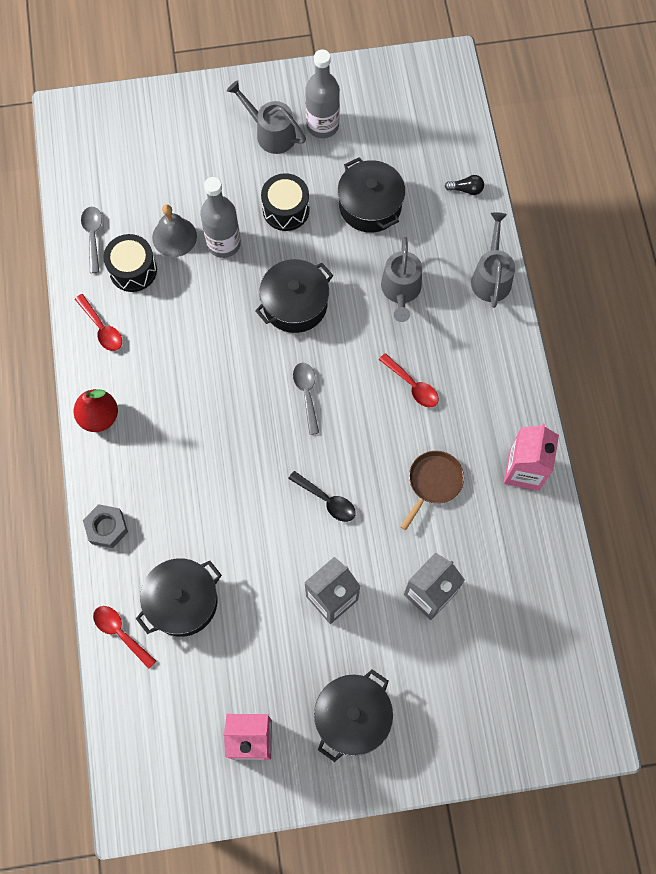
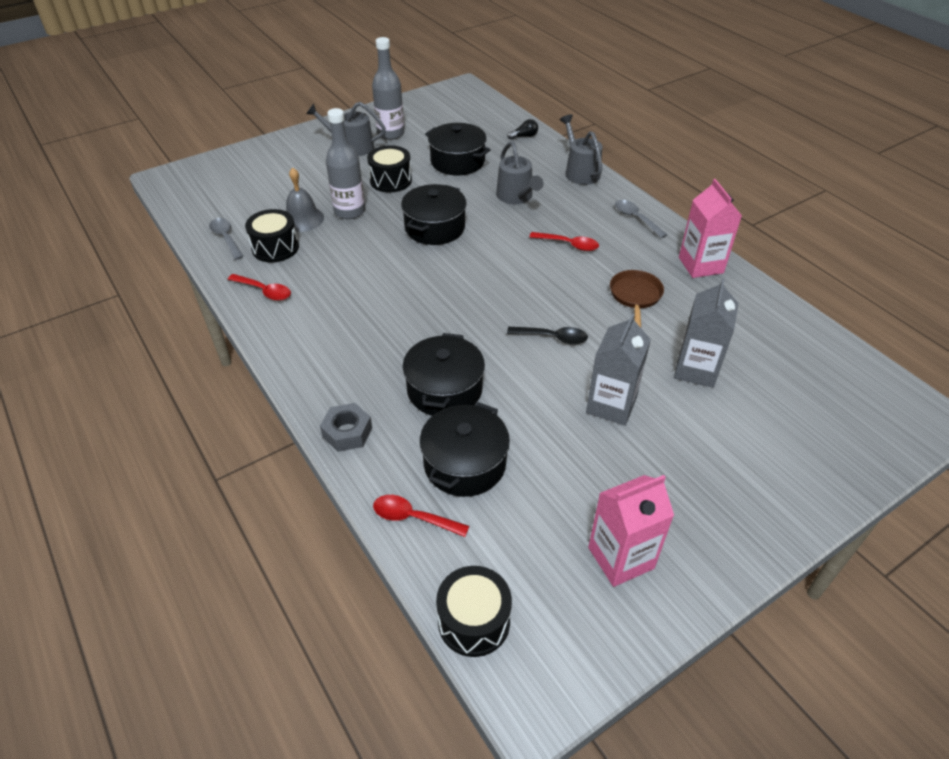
camera: 25 degrees left, 25 degrees down
(99, 417) = (294, 351): red pear -> none
(122, 738) = (474, 621): none -> black drum
(307, 394) = (483, 276): grey spoon -> grey spoon (636, 218)
(352, 717) = (706, 493): black pot -> black pot (444, 390)

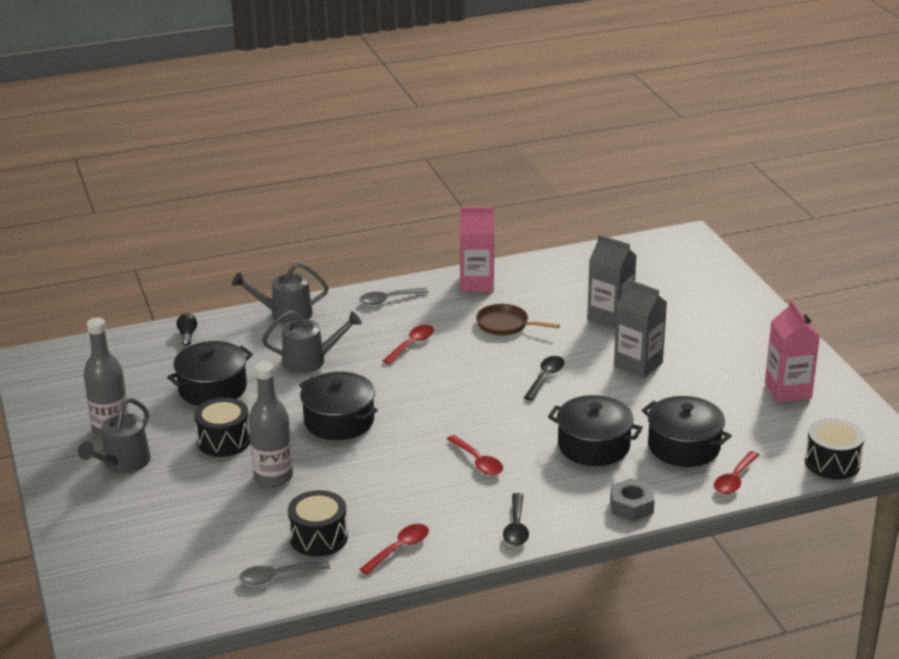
camera: 75 degrees left, 15 degrees down
(302, 354) = (516, 527): none -> black spoon
(303, 219) = (269, 513): grey bell -> none
(397, 315) = (478, 461): none -> red spoon

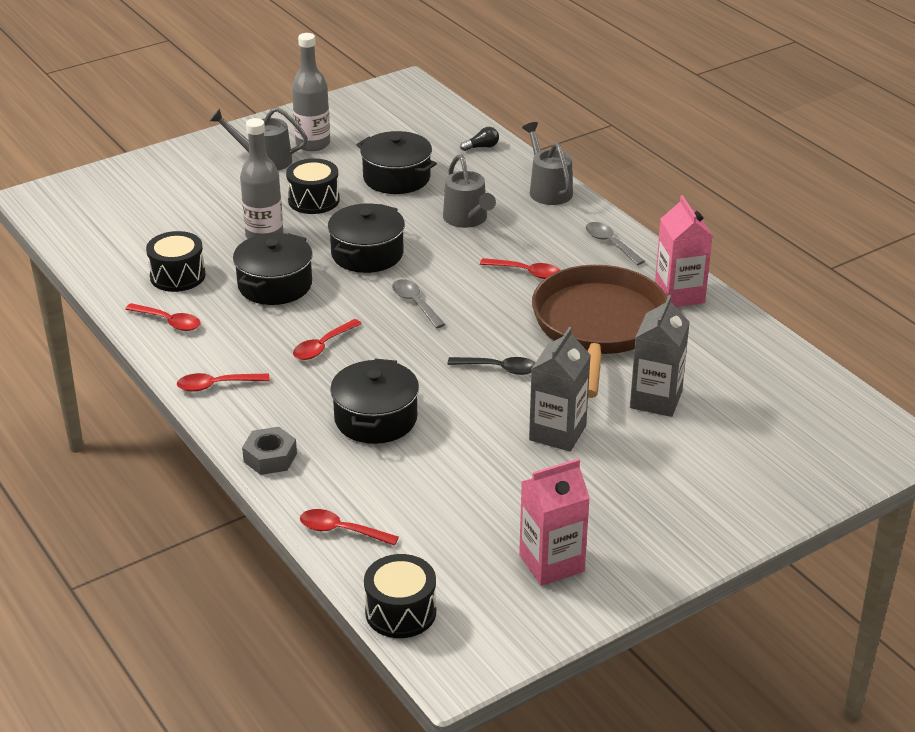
camera: 75 degrees right, 5 degrees up
(278, 576) = (118, 265): grey spoon -> grey spoon (415, 303)
(506, 325) = (598, 327): brown pan -> brown pan, size x2.21
(516, 527) = (216, 385): black spoon -> red spoon
(684, 446) = (396, 485): black pot -> black pot (275, 285)

